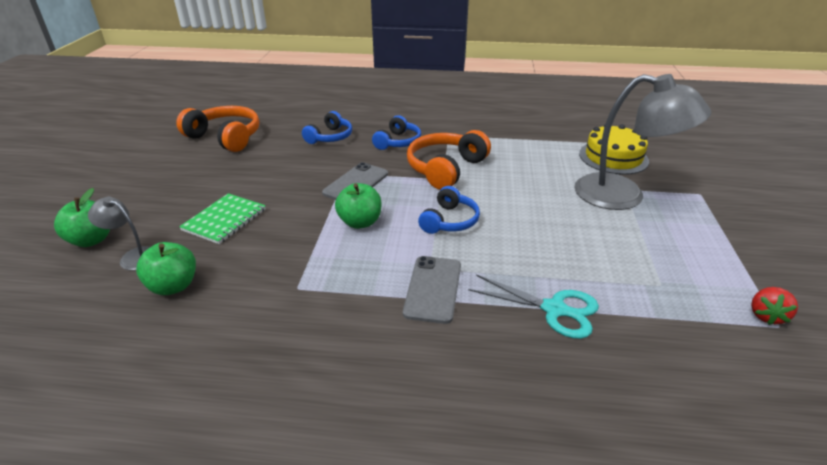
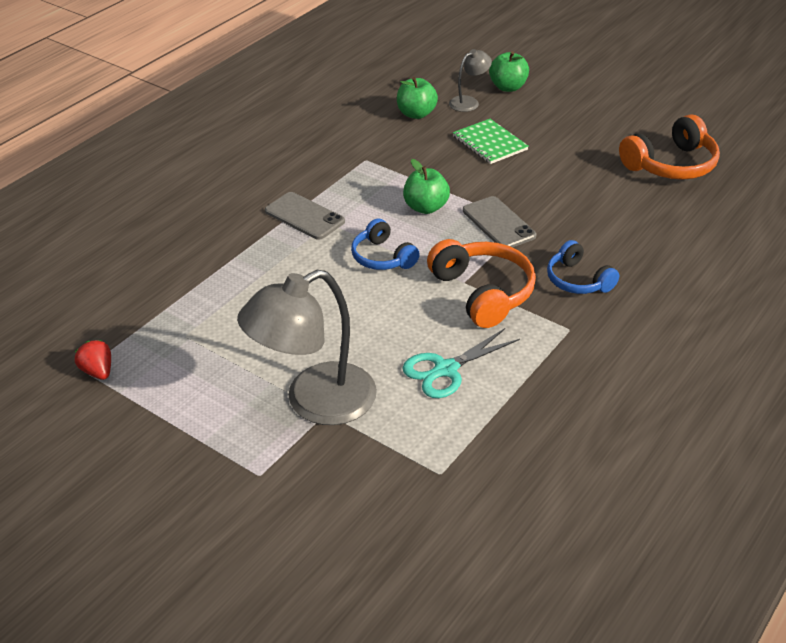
camera: 120 degrees right, 5 degrees up
(330, 137) = (626, 233): blue headphones -> none
(554, 309) = (225, 263): turquoise scissors -> turquoise scissors (446, 369)
(613, 157) = (398, 453): yellow cake -> none

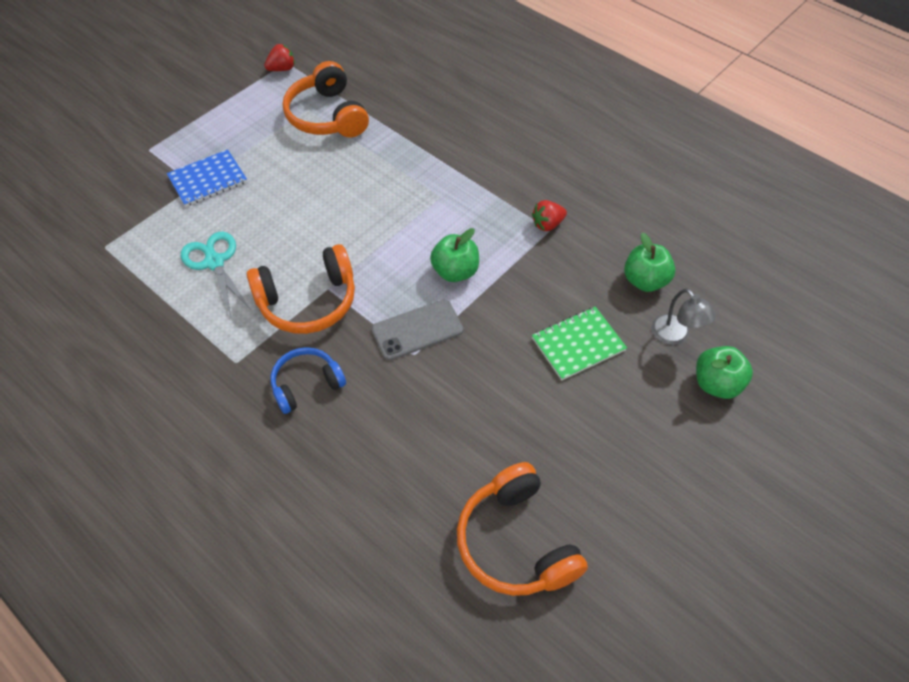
camera: 95 degrees right, 15 degrees up
(198, 317) = (327, 116): none -> orange headphones
(304, 216) = (454, 180): grey phone -> none
(315, 402) = (208, 179): grey lamp -> blue notebook
(359, 161) = (547, 224): none -> red strawberry
(382, 257) = (379, 232): blue headphones -> none

